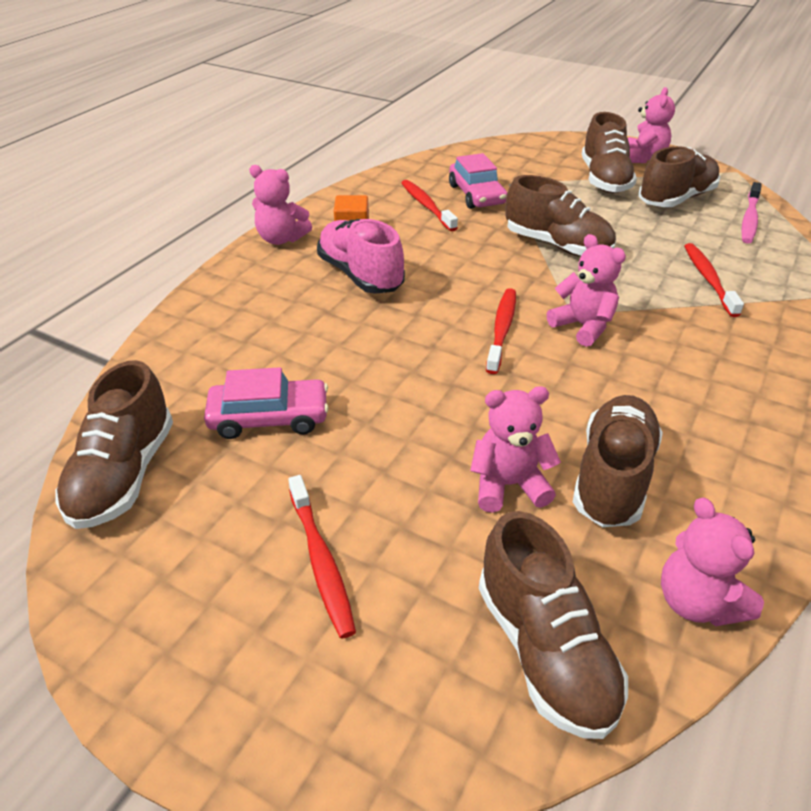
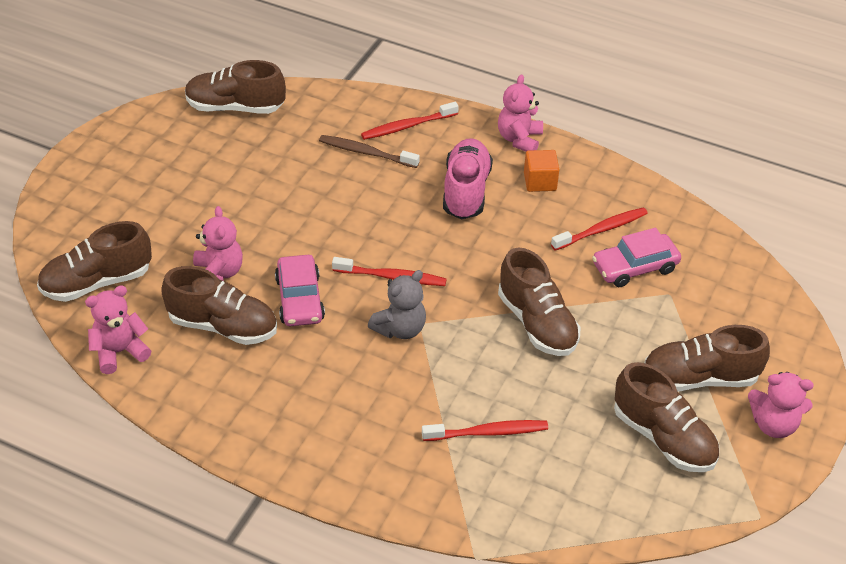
camera: 85 degrees right, 5 degrees up
(269, 417) = (285, 159): pink car -> pink car (300, 299)
(274, 343) = (366, 152): none -> brown toothbrush
(321, 561) = (164, 193): red toothbrush -> red toothbrush (407, 126)
(360, 275) = (466, 191): pink shoe -> pink shoe turned 45 degrees counterclockwise
(557, 245) = (537, 323): brown shoe -> brown shoe turned 60 degrees counterclockwise
(583, 326) = (400, 329): pink teddy bear -> grey teddy bear
(749, 219) = (625, 498): pink toothbrush -> none

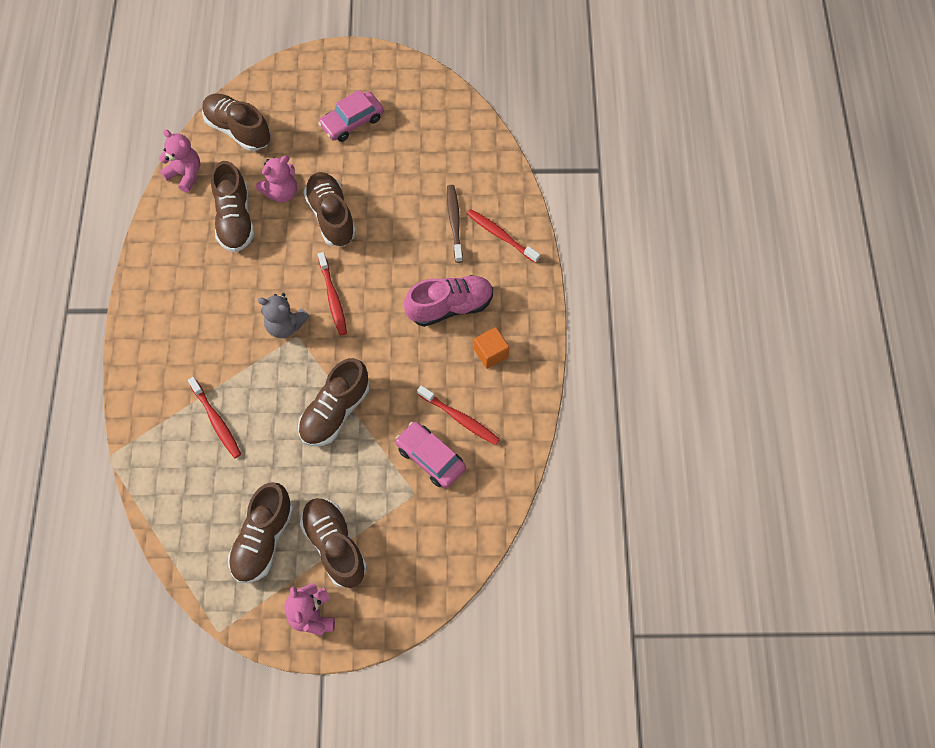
camera: 65 degrees right, 20 degrees up
(235, 107) = (454, 117): brown shoe -> brown shoe (331, 216)
(300, 299) = (282, 251): pink car -> pink car (352, 122)
(519, 139) = (533, 319): pink teddy bear -> none

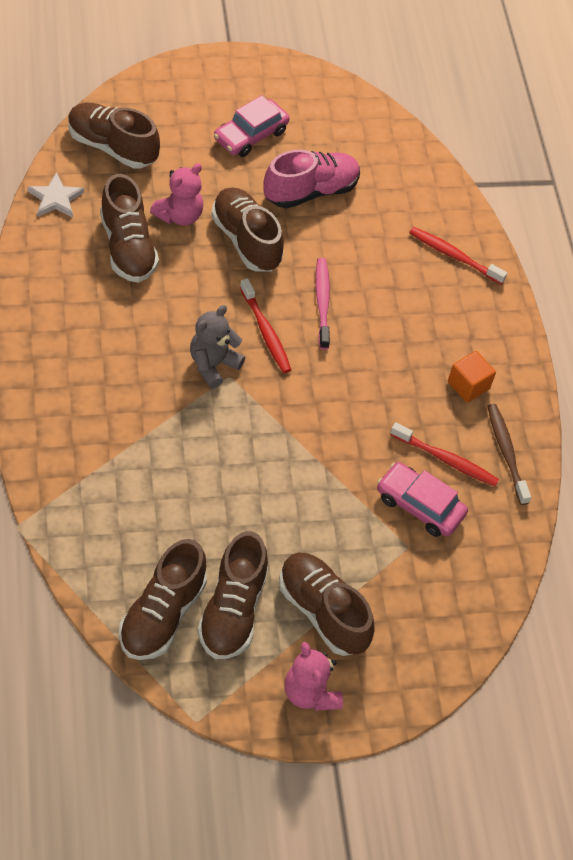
camera: 15 degrees left, 10 degrees down
(185, 174) = (55, 198): pink teddy bear -> white star
(216, 421) = (147, 478): red toothbrush -> none
(285, 325) = (213, 365): grey teddy bear -> grey teddy bear turned 120 degrees clockwise
(335, 411) = (293, 459): brown shoe -> brown shoe (162, 614)
(384, 274) = (322, 302): none -> pink toothbrush
(450, 307) = (409, 336): pink shoe -> pink shoe (310, 191)
(454, 222) = (396, 243): brown toothbrush -> brown toothbrush (506, 452)

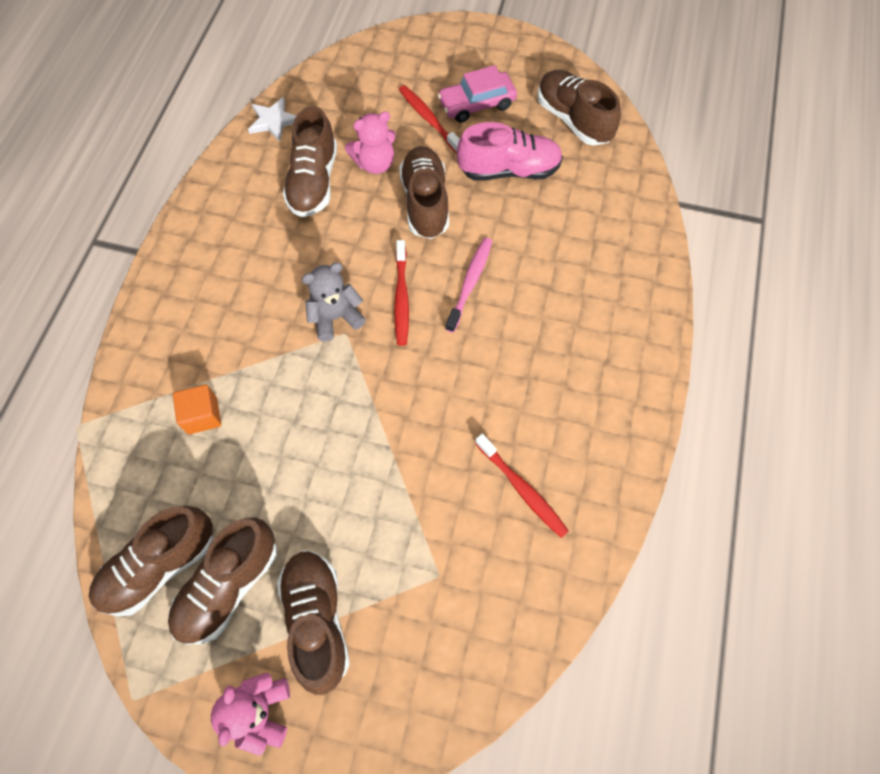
camera: 30 degrees right, 10 degrees up
(112, 147) = (346, 86): brown shoe -> brown shoe (573, 119)
(419, 505) = (471, 532): pink car -> none
(454, 256) = (624, 270): red toothbrush -> red toothbrush (428, 119)
(468, 385) = (581, 413): orange cube -> orange cube (202, 415)
(506, 452) = (590, 501): brown toothbrush -> none

